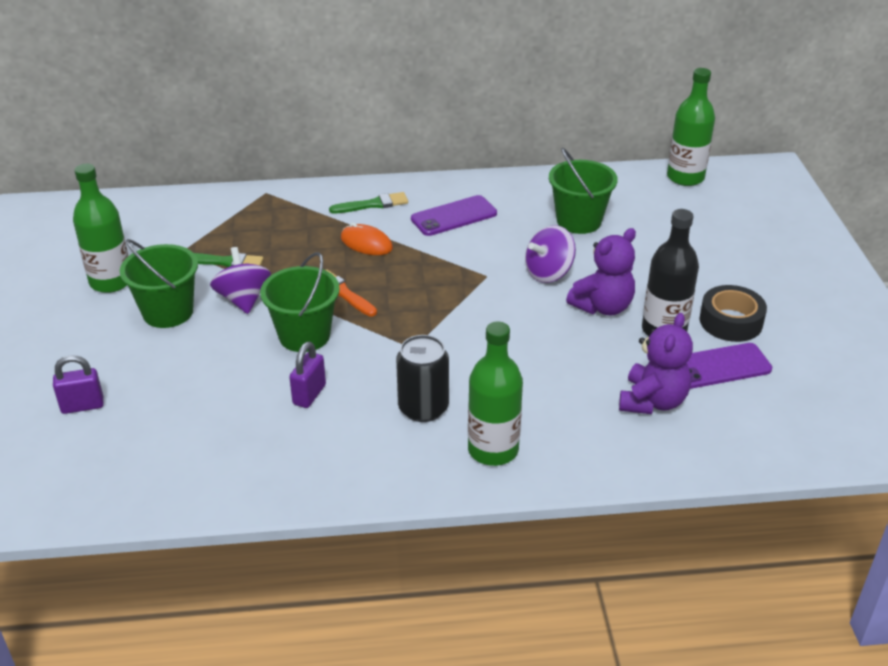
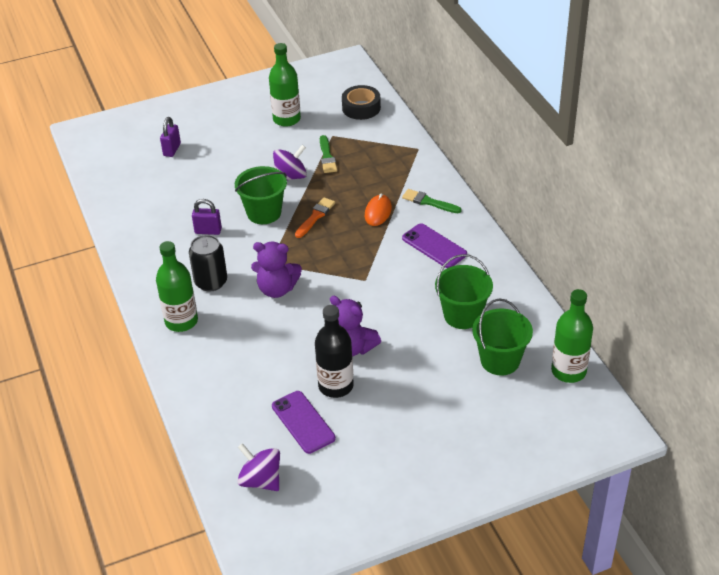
camera: 75 degrees right, 5 degrees up
(82, 406) = (172, 150): purple padlock -> purple padlock turned 45 degrees clockwise
(168, 312) = (266, 151): green bucket -> green bucket (500, 360)
(372, 204) = (429, 202): green brush -> green brush turned 150 degrees clockwise
(549, 273) = (382, 311): purple spinning top -> purple spinning top (261, 480)
(652, 401) = (252, 390): purple teddy bear -> purple teddy bear (277, 289)
(730, 321) = (362, 423): black tape -> black tape (361, 108)

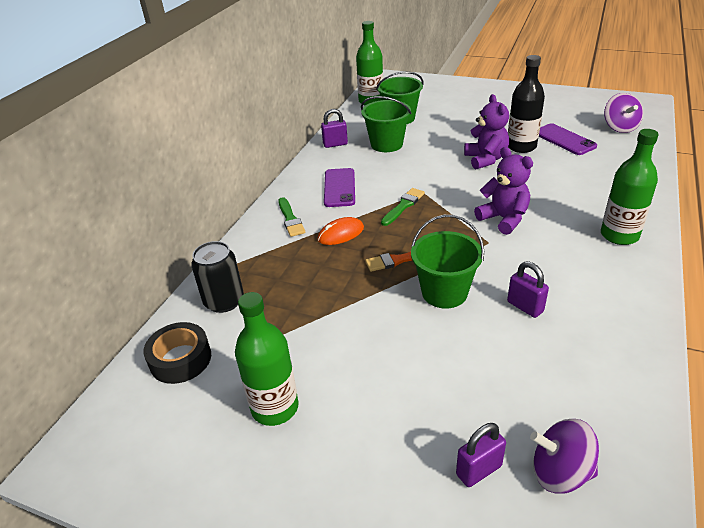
camera: 135 degrees left, 5 degrees down
(211, 282) = (563, 254): black can -> black can (224, 301)
(290, 177) = (370, 317): purple spinning top -> purple spinning top (560, 472)
(303, 422) = (564, 140): purple phone -> purple phone turned 45 degrees counterclockwise
(327, 157) = (305, 317): green brush -> green brush (403, 206)
(508, 288) = (335, 144): none -> purple padlock

